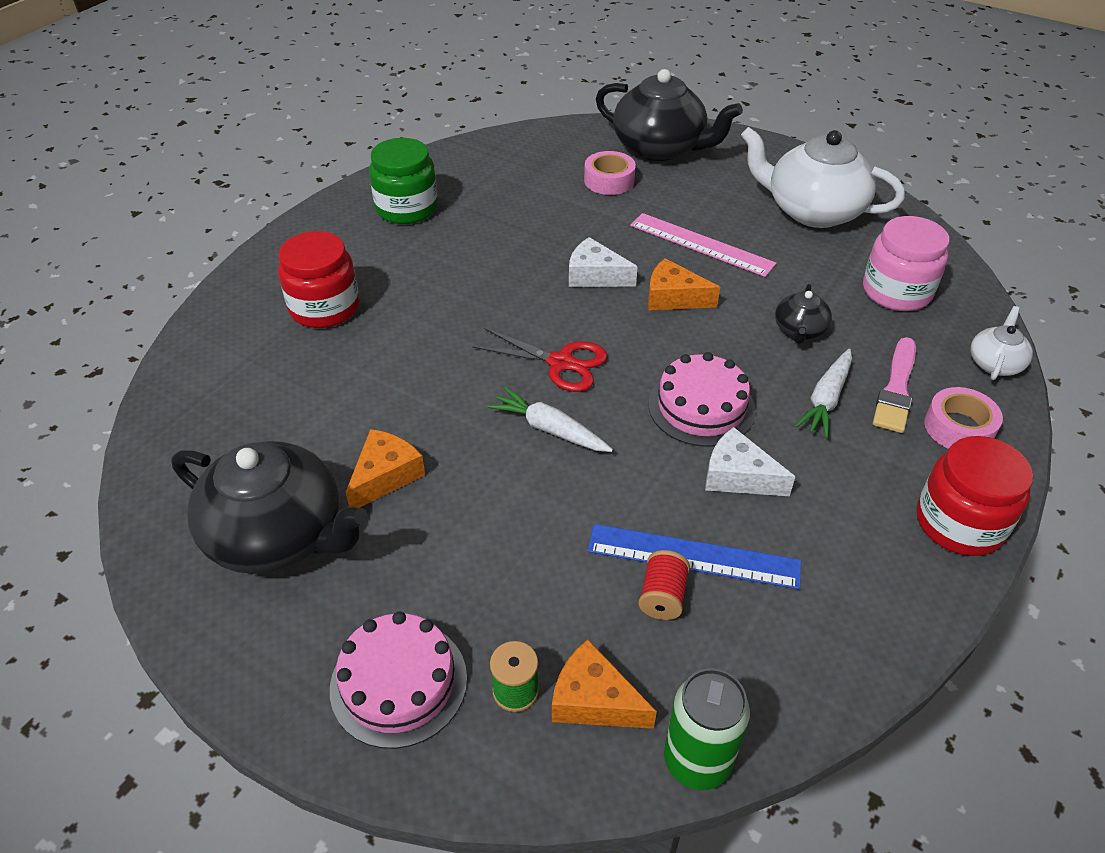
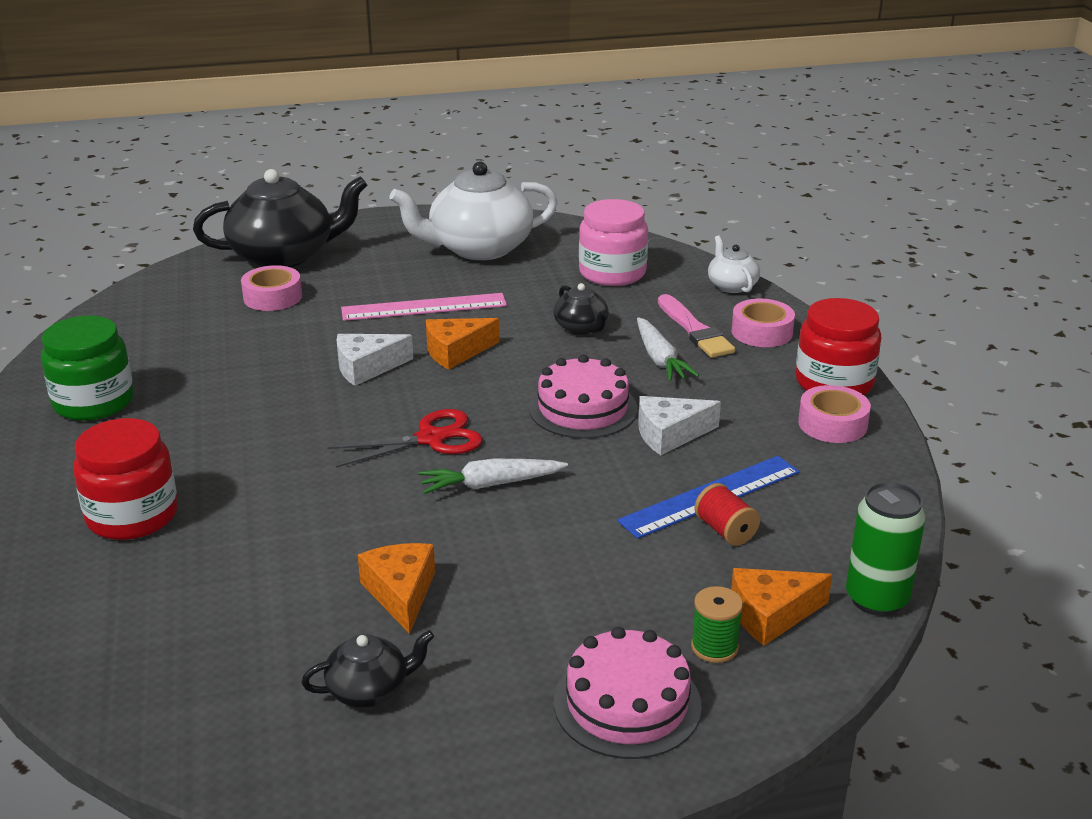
camera: 45 degrees left, 15 degrees down
(278, 535) = (369, 690): black teapot -> black teapot, size x0.47
(898, 563) = (832, 424): none -> pink tape

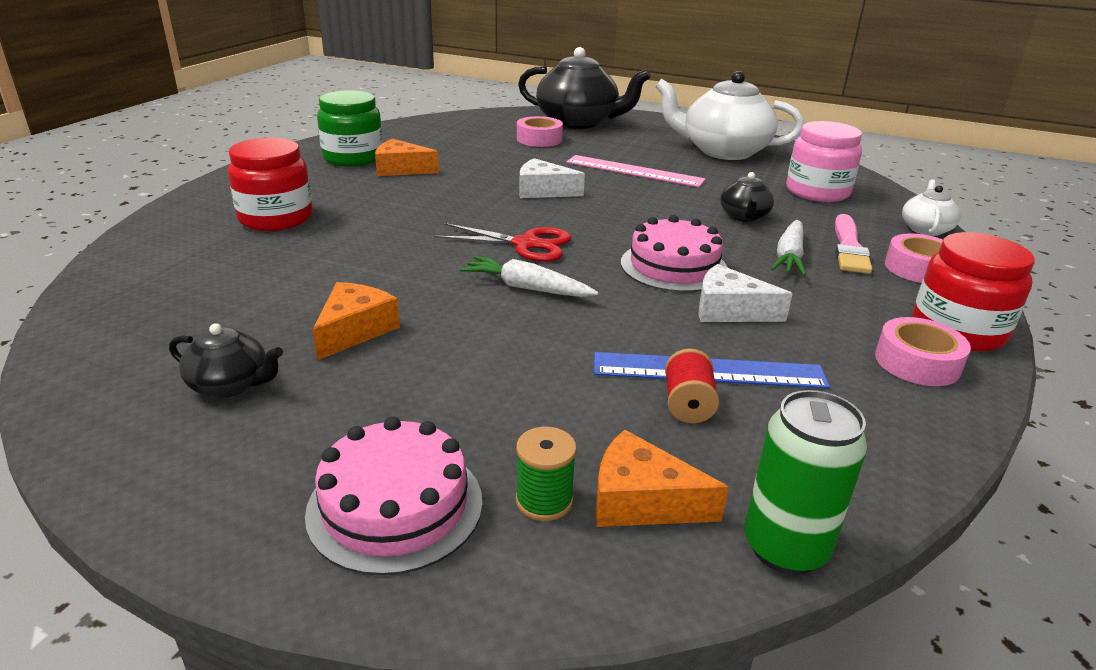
camera: 35 degrees right, 0 degrees up
(456, 352) = (621, 201): orange cheese -> orange cheese (401, 169)

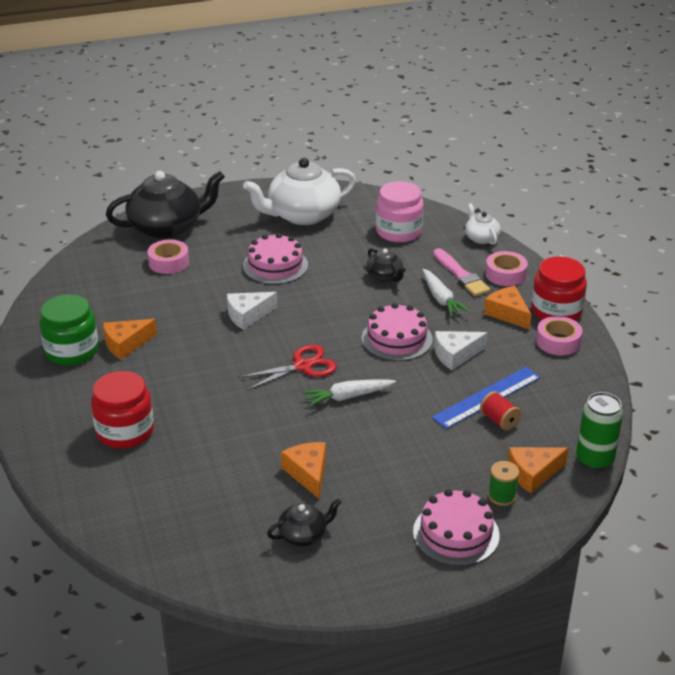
camera: 40 degrees left, 5 degrees up
(634, 171) = (275, 265): pink ruler -> pink cake
(869, 303) = (507, 313): none -> orange cheese

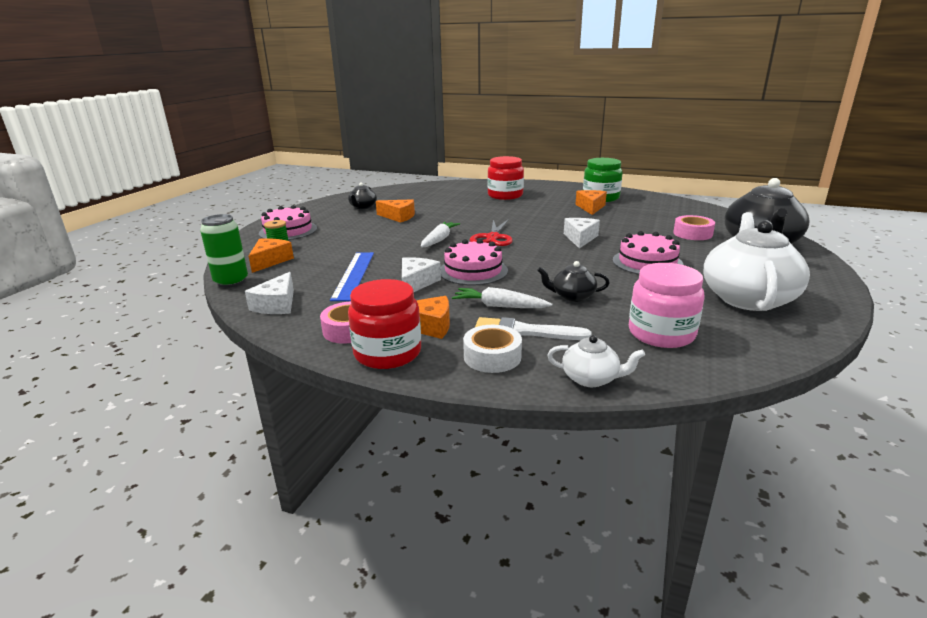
camera: 130 degrees right, 10 degrees down
(461, 275) = (526, 331): pink brush -> white brush
(499, 420) = (327, 270): red spool -> none
(505, 274) = (492, 356): pink tape -> white tape
(582, 400) = (277, 304): none -> white cheese

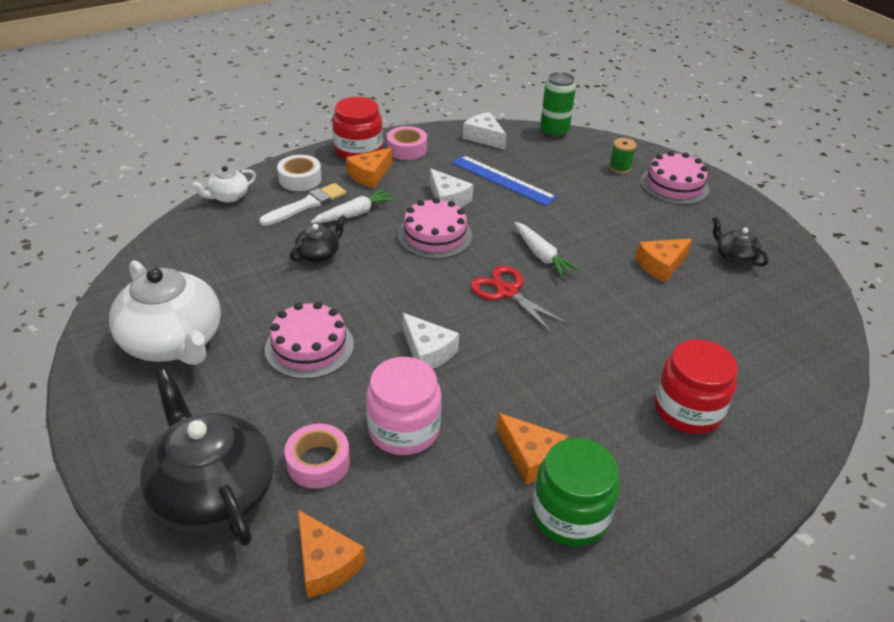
camera: 125 degrees right, 15 degrees up
(270, 261) = (586, 156): orange cheese -> orange cheese (325, 563)
(661, 333) = (216, 254): pink jar -> pink jar (404, 429)

